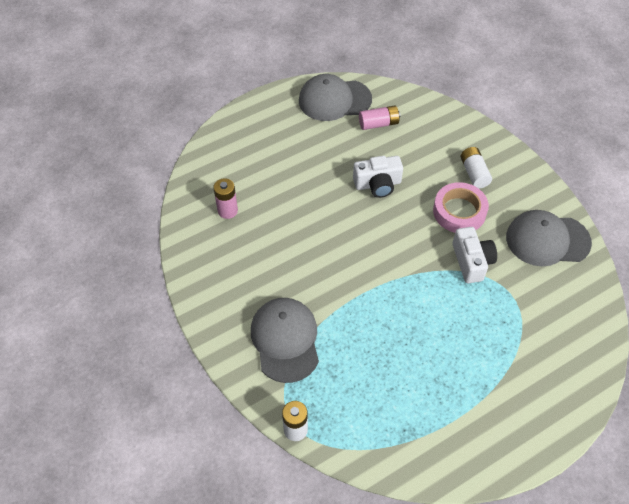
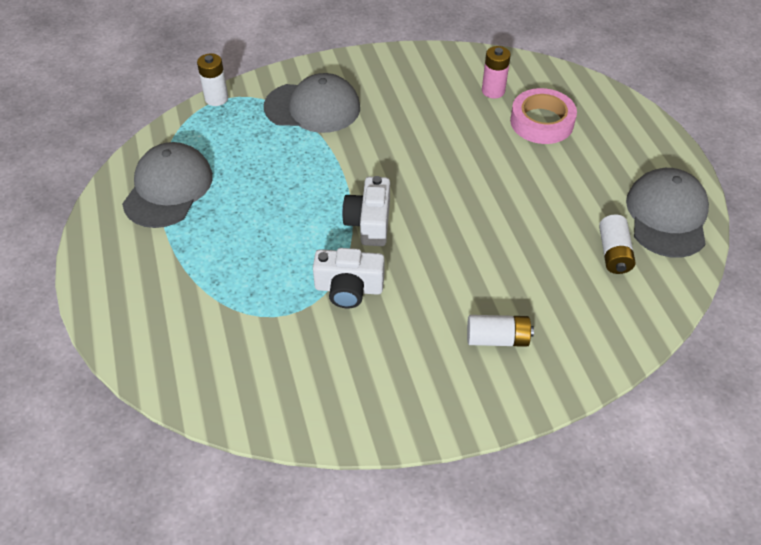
camera: 105 degrees right, 5 degrees down
(377, 184) = (501, 226): white camera -> white camera (369, 222)
(378, 124) = (613, 253): pink battery -> white battery
(459, 211) = (432, 299): pink tape -> pink tape (541, 122)
(547, 240) = (352, 388): grey cap -> grey cap (168, 188)

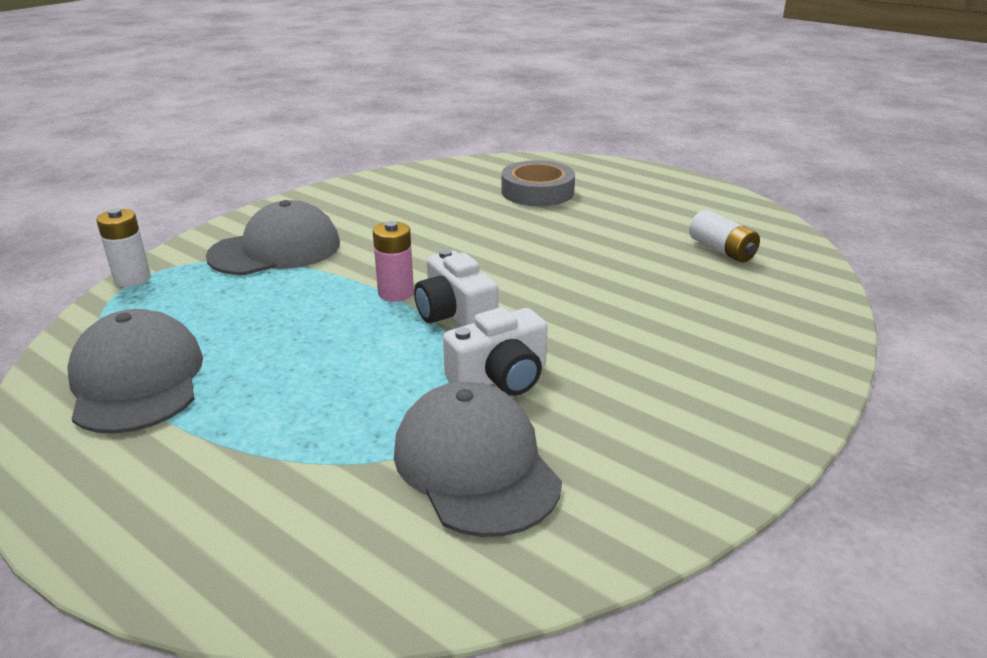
camera: 35 degrees left, 20 degrees down
(493, 91) = (464, 186): pink battery -> pink battery (396, 293)
(497, 339) = (713, 350): white battery -> none
(541, 122) = (537, 192): pink tape -> grey tape
(667, 216) = (726, 213): grey cap -> grey cap (475, 465)

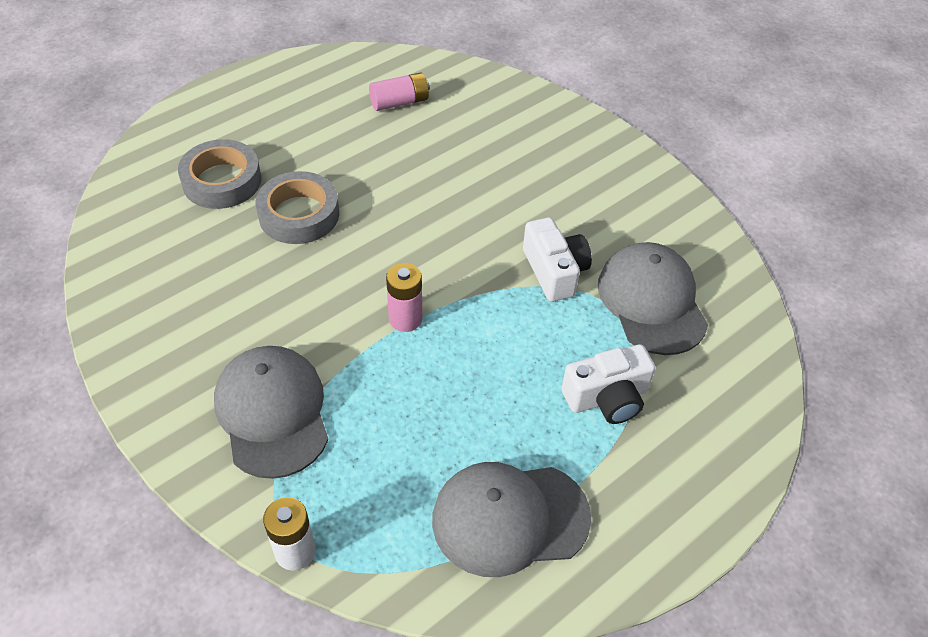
camera: 80 degrees left, 20 degrees up
(455, 314) = (455, 283): white camera -> white camera (607, 398)
(475, 465) = (651, 301): grey cap -> grey cap turned 90 degrees clockwise
(514, 226) = (299, 214): none -> grey tape
(722, 250) = (400, 102): white battery -> pink battery

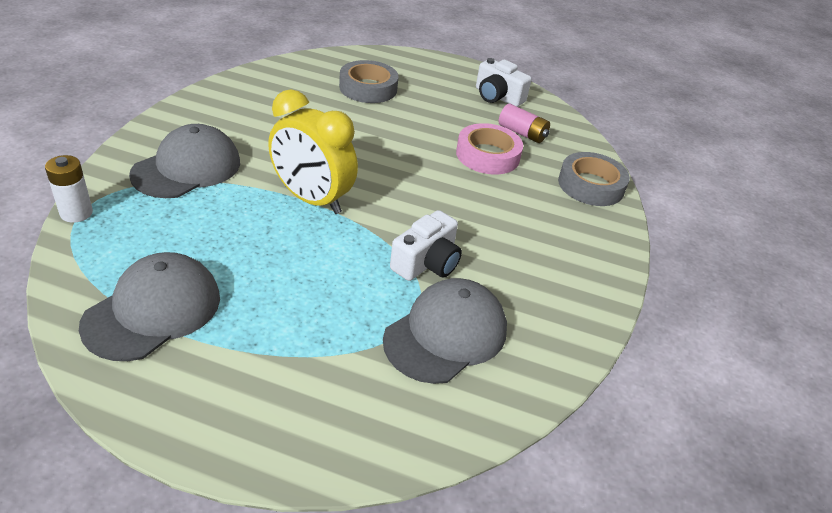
camera: 55 degrees right, 10 degrees down
(299, 214) = (368, 125): grey tape -> grey tape (591, 185)
(405, 319) = (312, 199): pink battery -> yellow clock
(419, 147) = (487, 155): none -> pink tape
(510, 518) = (153, 310): grey cap -> grey cap turned 75 degrees clockwise
(607, 398) = (312, 335): white camera -> white camera (497, 97)

